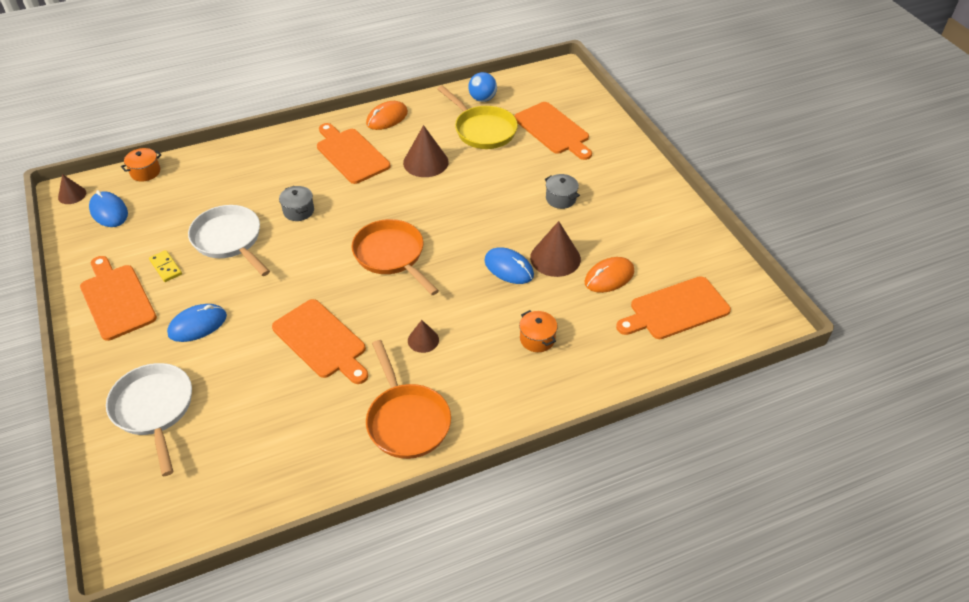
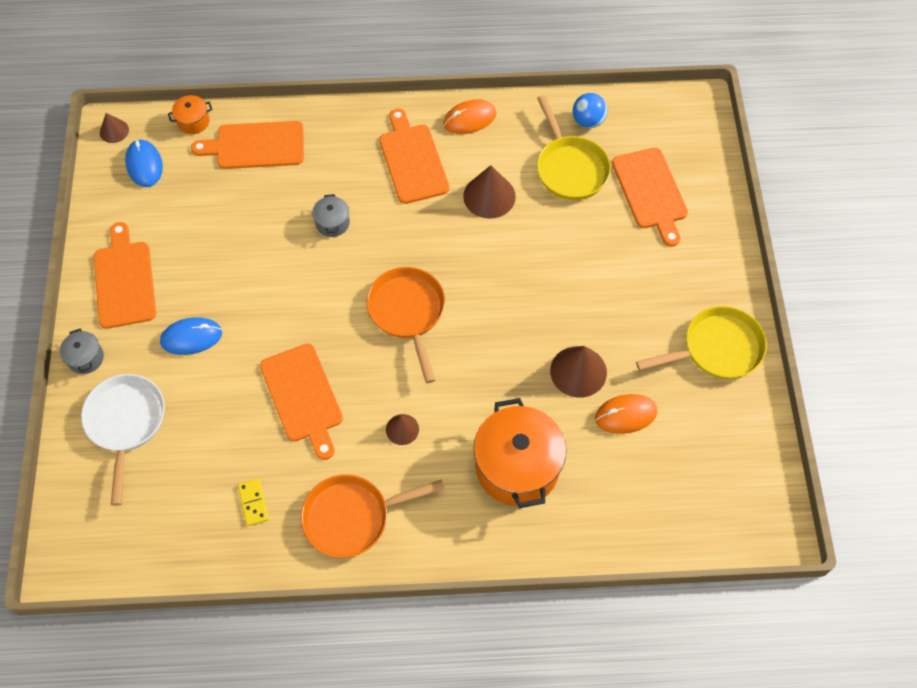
camera: 20 degrees right, 15 degrees up
(166, 267) = (181, 255): yellow domino -> yellow domino (253, 503)
(229, 240) = (252, 240): white pan -> none
(406, 420) = (353, 517): orange pan -> orange pan turned 75 degrees clockwise
(509, 268) = (523, 368): blue mouse -> none
(537, 339) = (517, 467): orange pot -> orange pot, size x2.21
(561, 199) = (618, 293): grey pot -> grey pot (86, 358)
(657, 214) = (716, 349): none -> yellow pan
(676, 309) = (679, 480): orange cutting board -> orange cutting board (256, 146)

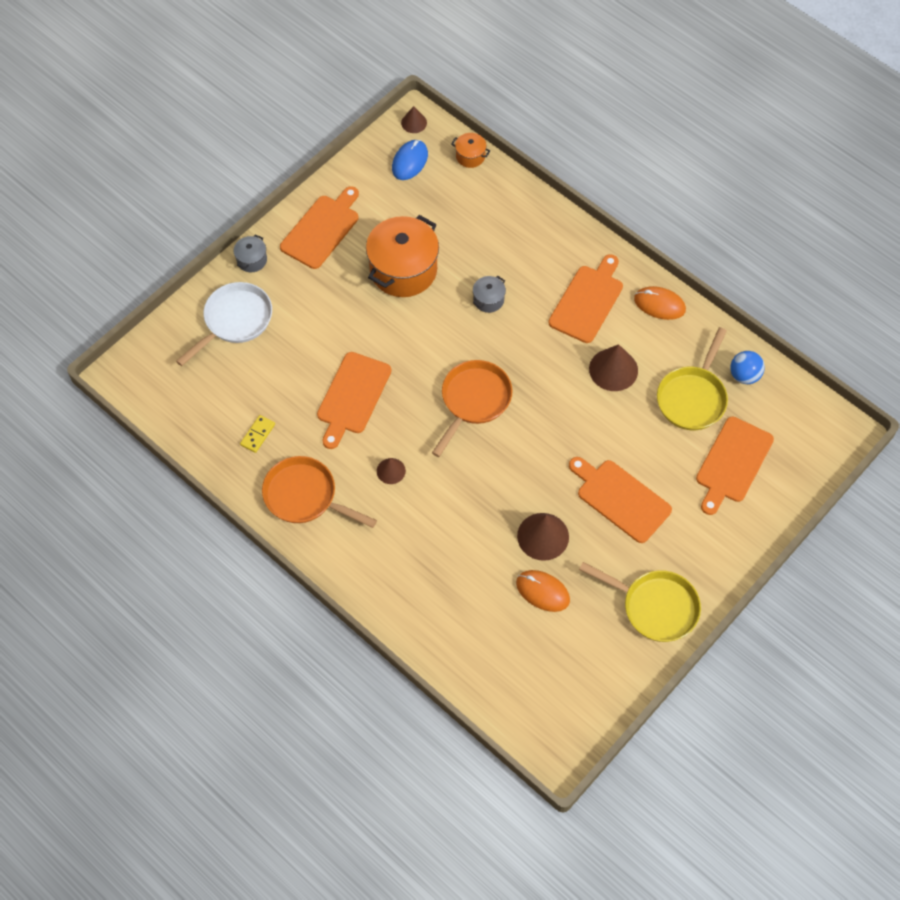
camera: 45 degrees right, 0 degrees up
(191, 337) = (325, 300): blue mouse -> none
(256, 146) = (493, 206): orange cutting board -> orange cutting board (620, 499)
(517, 467) = (436, 559): orange pot -> orange pot (403, 270)

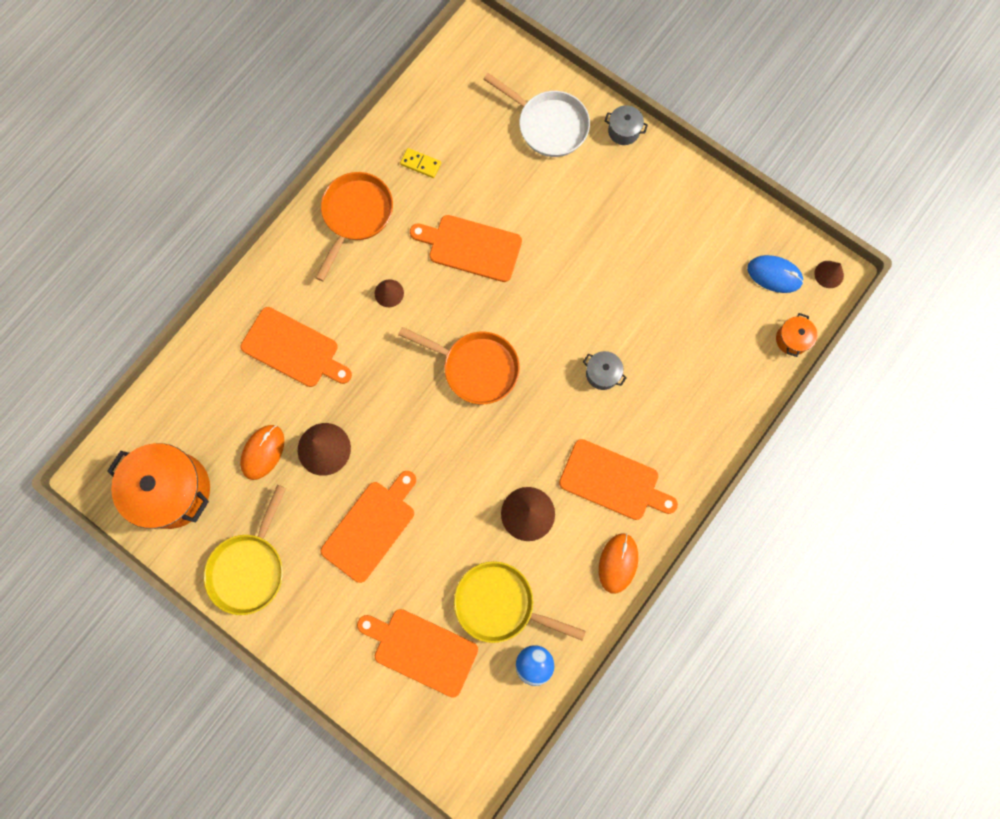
camera: 85 degrees right, 15 degrees up
(322, 229) = (671, 194): orange cutting board -> orange cutting board (293, 349)
(403, 270) = (630, 282): orange pot -> orange pot (173, 490)

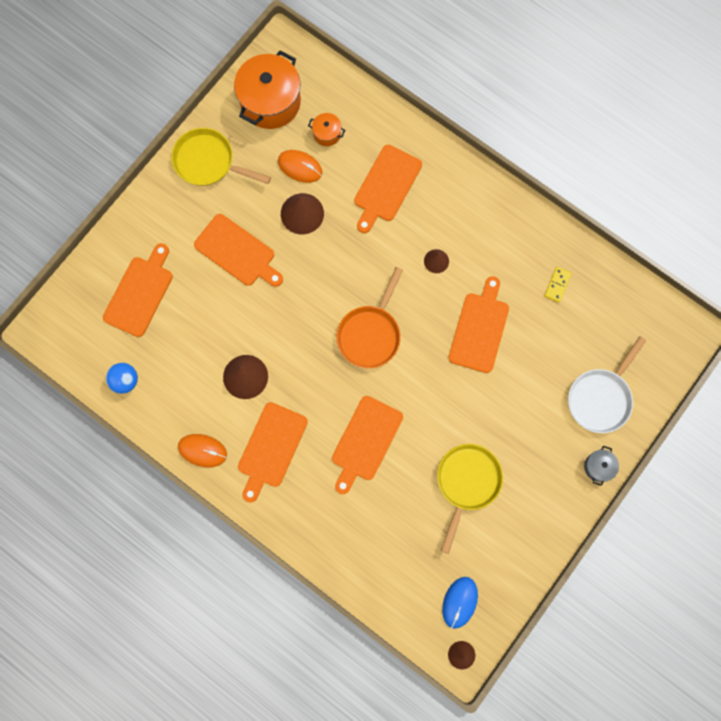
camera: 90 degrees right, 0 degrees up
(356, 216) = (506, 232): orange pan -> none
(500, 604) = (173, 354): yellow pan -> yellow pan (466, 483)
(602, 373) = (365, 441): grey pot -> orange cutting board
(792, 339) = (398, 614): orange pot -> orange pot (327, 134)

